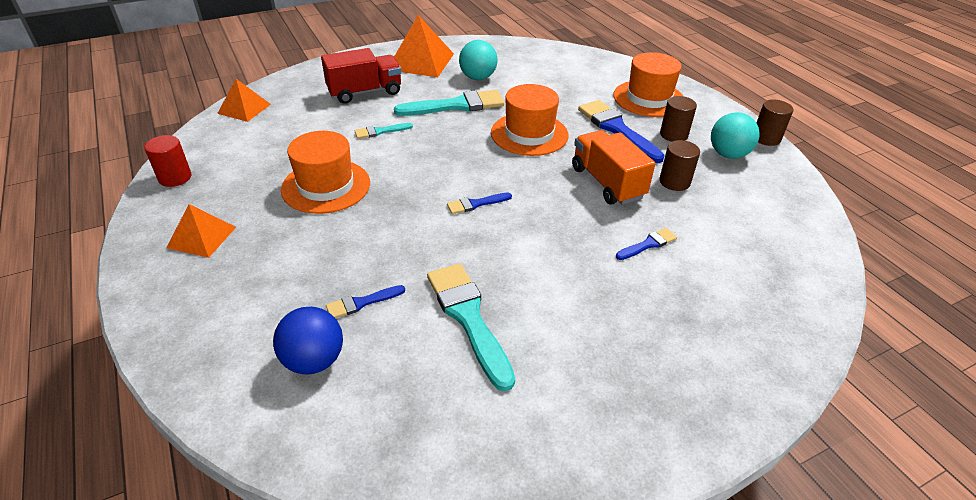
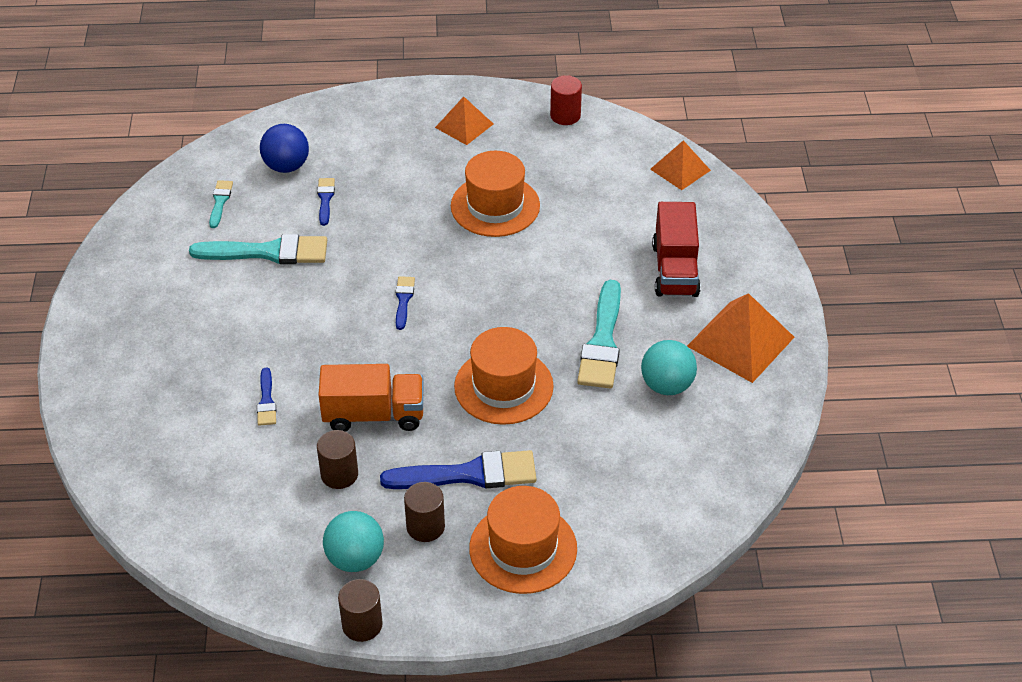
camera: 115 degrees right, 5 degrees up
(380, 131) = (576, 263): turquoise brush -> turquoise brush (220, 202)

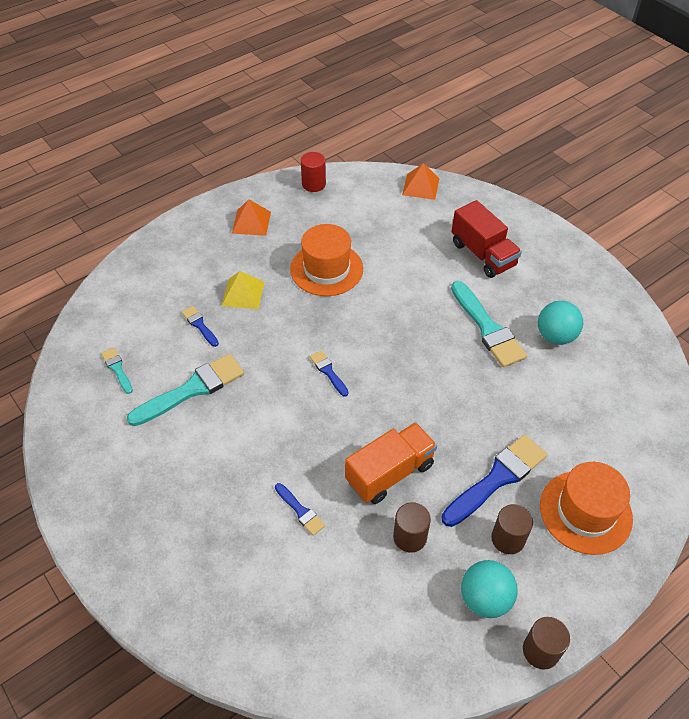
camera: 35 degrees left, 5 degrees up
(286, 166) = (146, 314): blue ball -> none
(392, 190) = (243, 293): none -> yellow pyramid
(503, 386) = (457, 397): orange hat -> none
(740, 341) = (567, 282): orange pyramid -> none

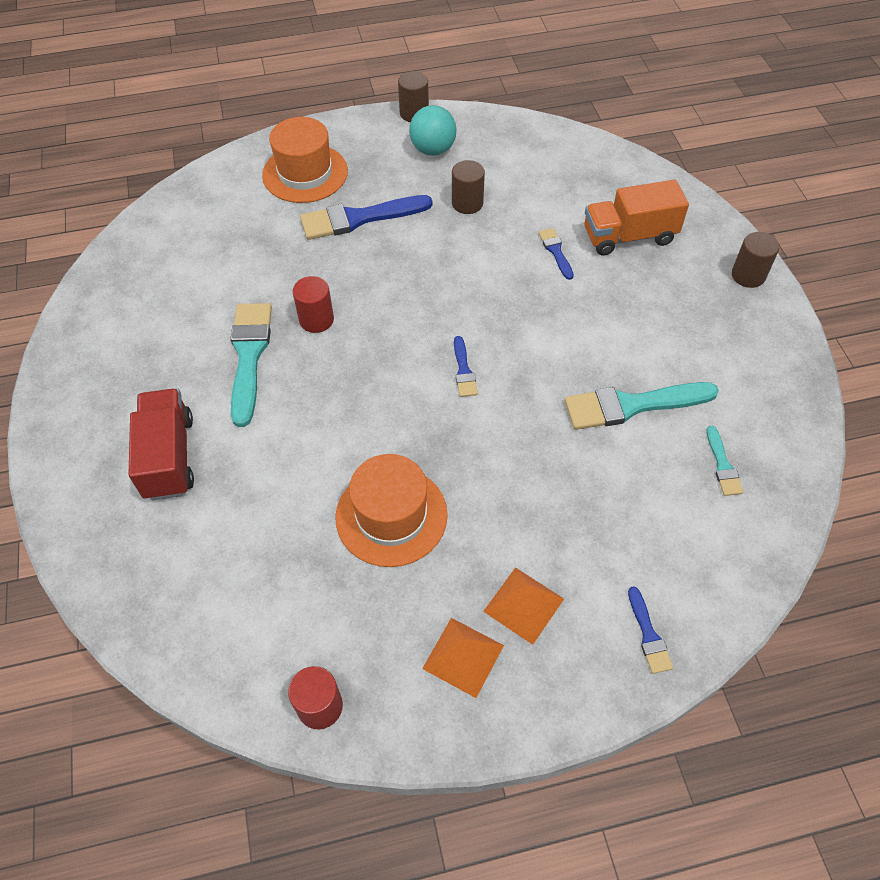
camera: 155 degrees left, 5 degrees up
(199, 325) = (601, 491): blue brush -> blue brush (648, 635)
(243, 293) = (525, 519): yellow pyramid -> none
(390, 473) = (455, 254): orange truck -> orange truck (629, 236)
(421, 186) = (152, 622): orange pyramid -> orange pyramid (523, 605)
(462, 371) = (316, 320): none -> red cylinder
(508, 539) = (385, 177): brown cylinder -> brown cylinder (748, 275)
(555, 336) = (184, 320): turquoise ball -> none

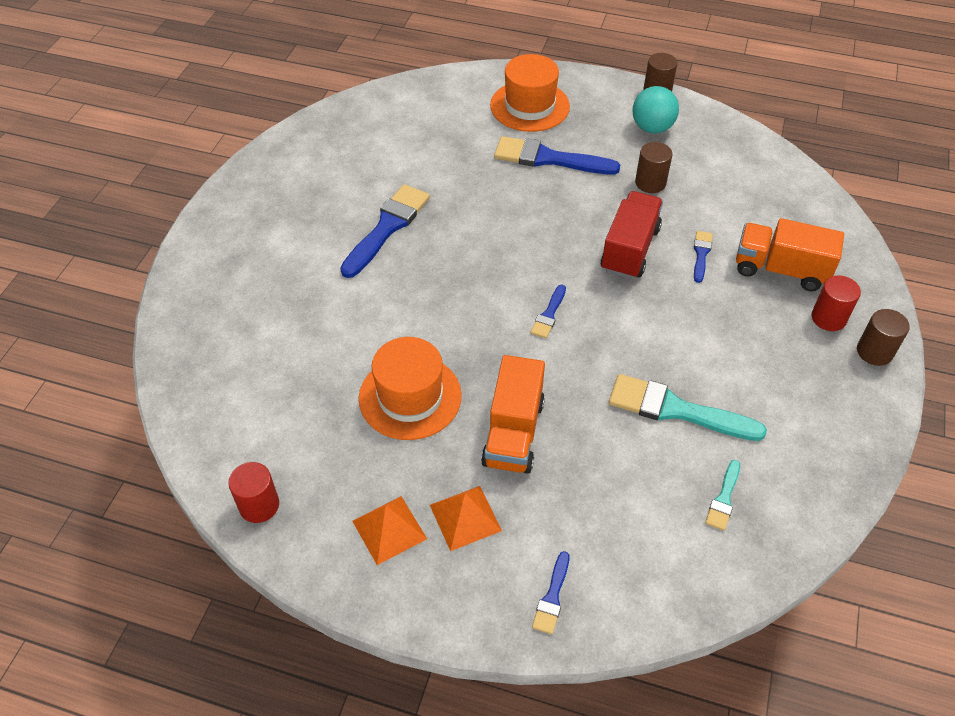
camera: 30 degrees right, 5 degrees down
(169, 457) = (278, 274): red truck -> red truck (630, 249)
(249, 356) = (387, 227): turquoise brush -> blue brush
(316, 320) = (458, 223): red cylinder -> red cylinder (828, 318)
(510, 500) = (513, 432): none -> orange truck

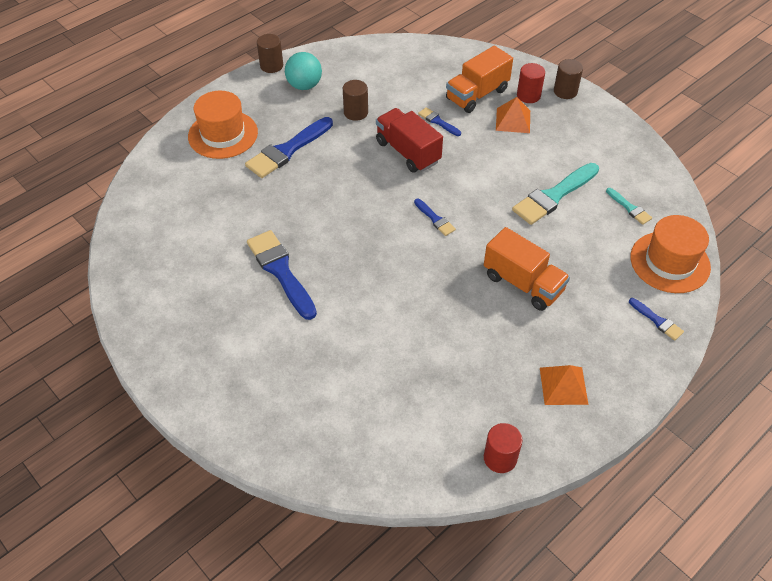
camera: 60 degrees left, 0 degrees up
(410, 397) = (457, 326): orange hat -> orange hat (670, 262)
(465, 517) = (576, 339): orange pyramid -> orange pyramid (513, 120)

